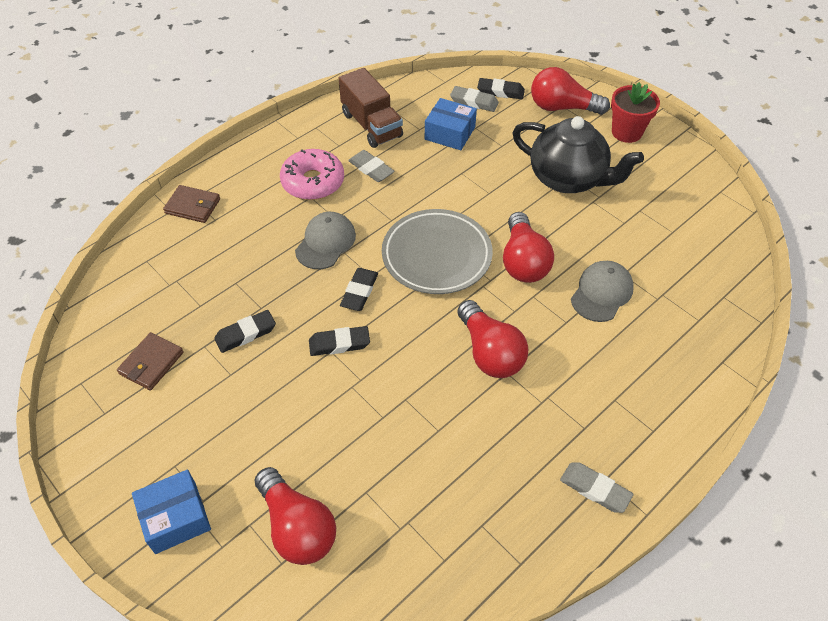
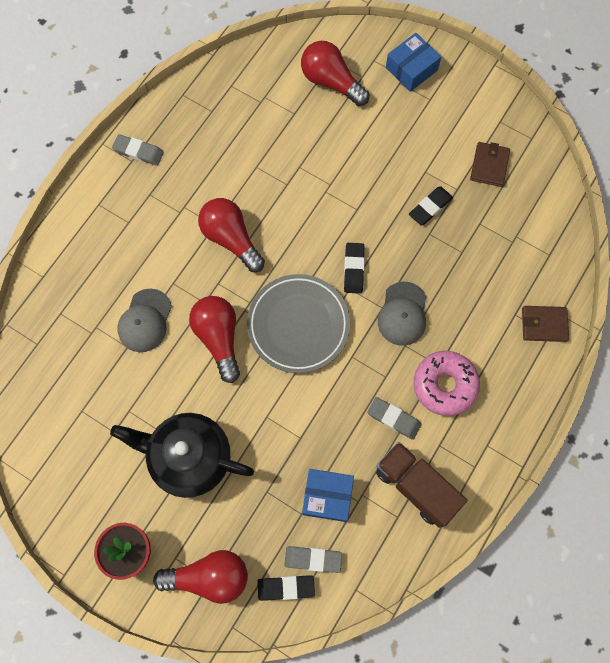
camera: 165 degrees right, 20 degrees up
(339, 343) = (352, 217): black eraser -> none

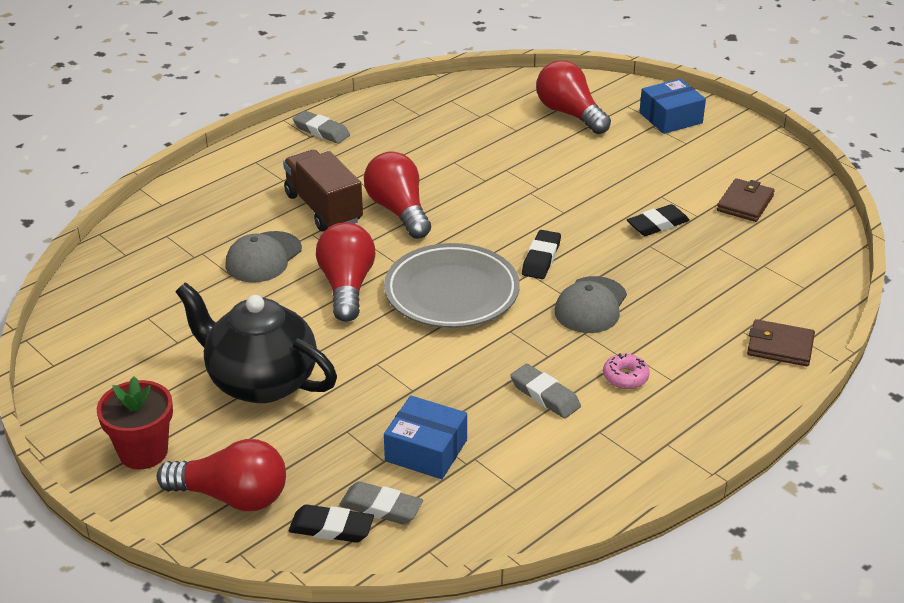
camera: 15 degrees right, 35 degrees down
(416, 486) = (552, 464): brown truck -> brown truck (323, 208)
(444, 385) = (625, 377): pink donut -> pink donut, size x0.51

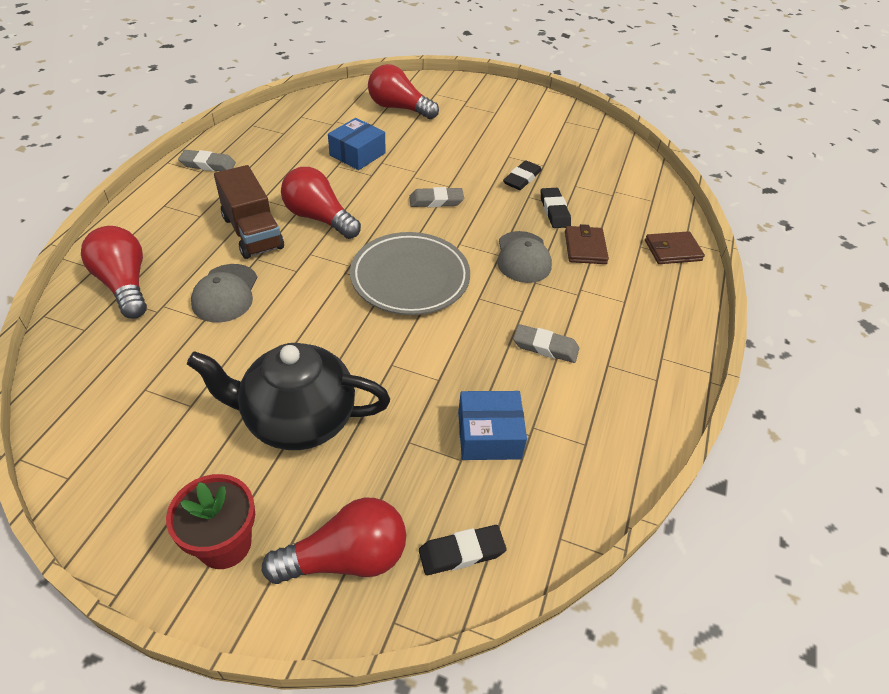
camera: 30 degrees left, 10 degrees up
(323, 208) = (252, 232): brown truck -> brown truck turned 150 degrees counterclockwise
(346, 286) = (318, 299): red light bulb -> red light bulb (124, 284)
(381, 507) = (490, 510): grey eraser -> grey eraser (436, 201)
(541, 258) = (459, 228): black eraser -> black eraser (554, 211)
(625, 377) = (591, 310): pink donut -> none
(670, 118) = (472, 96): blue box -> blue box (357, 154)
(745, 203) = (567, 148): brown wallet -> brown wallet (585, 247)

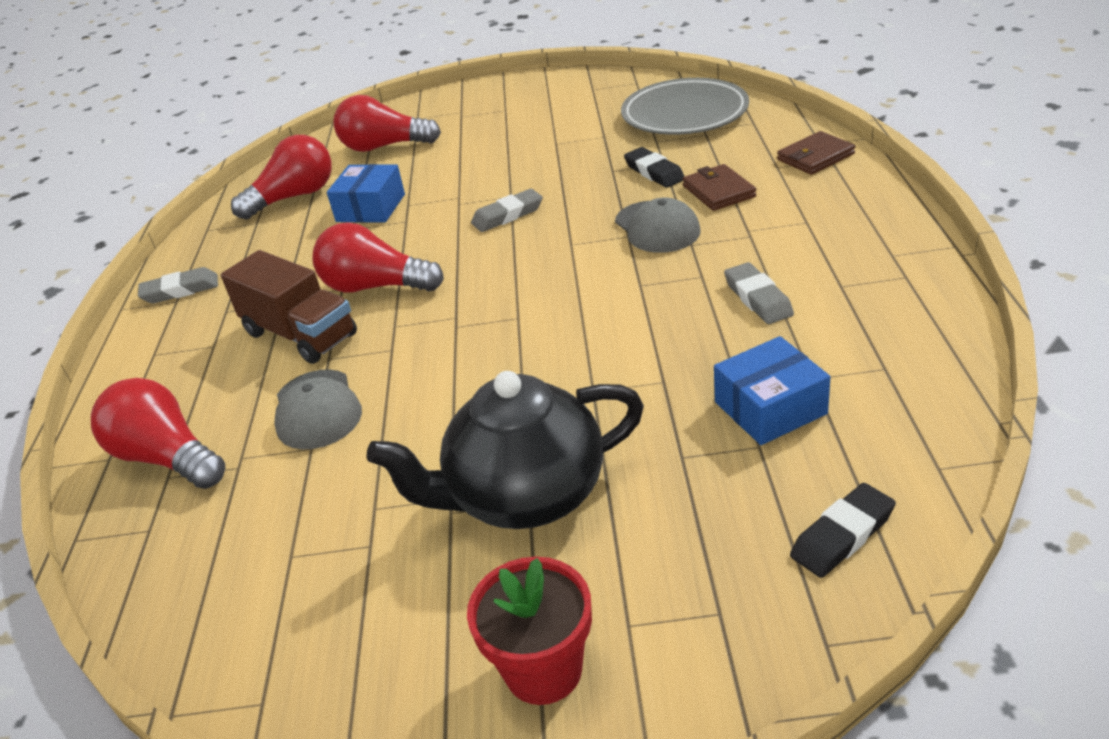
camera: 15 degrees left, 10 degrees down
(346, 558) = (711, 608): red light bulb -> red light bulb (294, 197)
(410, 278) = (541, 299): grey plate -> grey plate (684, 114)
(522, 178) = (590, 157): black eraser -> none
(545, 347) = (758, 298): grey eraser -> grey eraser turned 75 degrees clockwise

